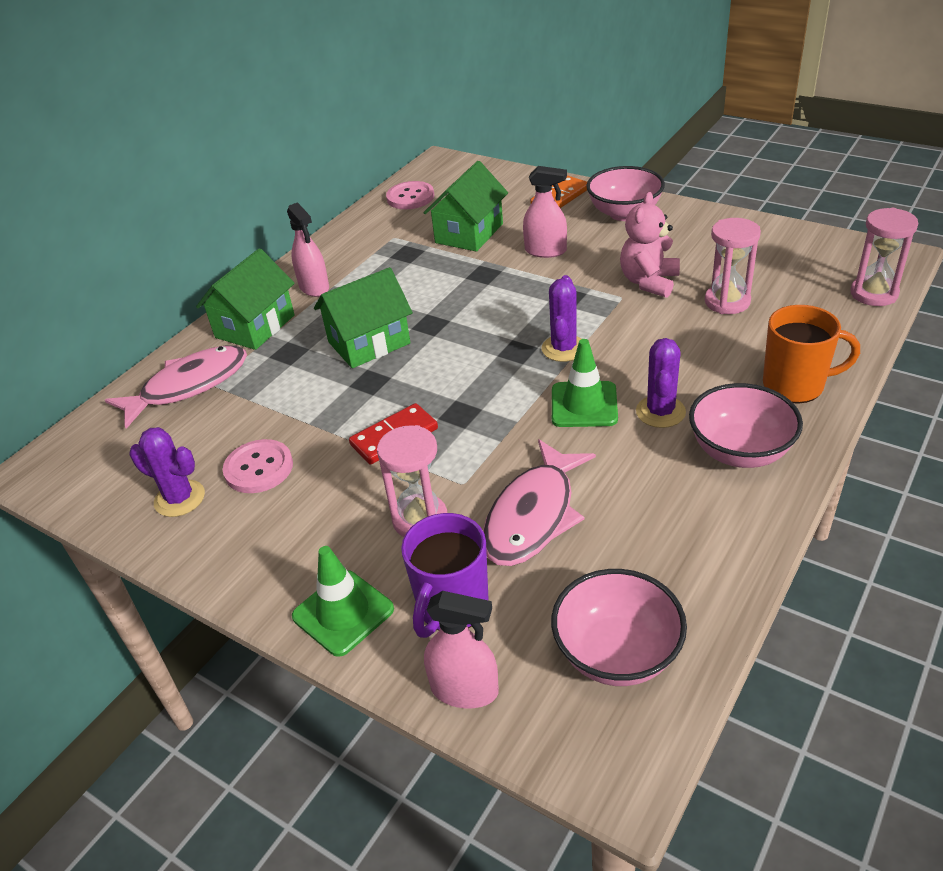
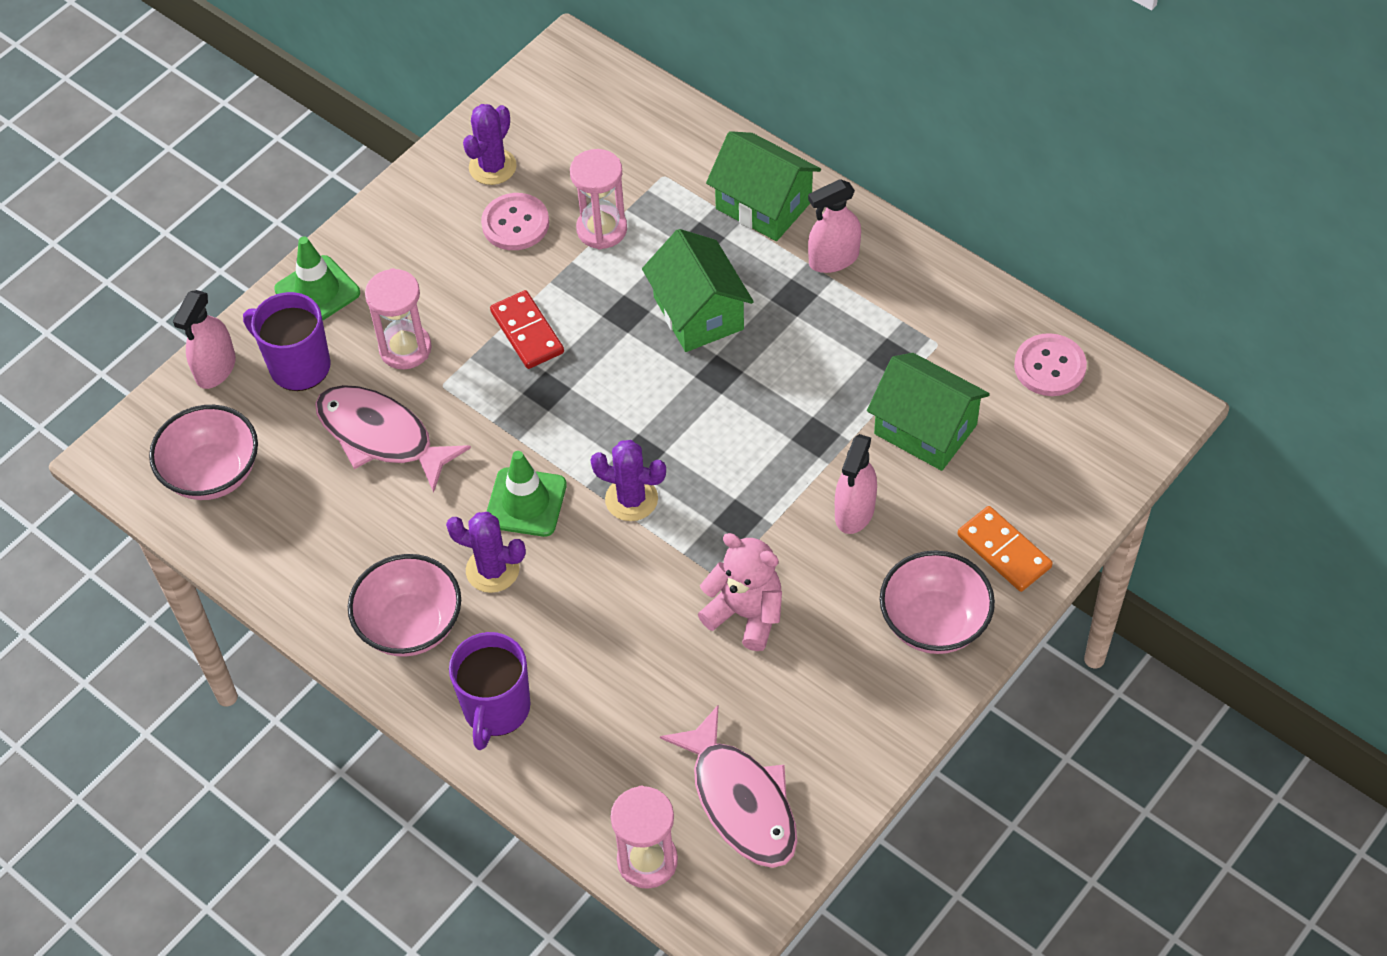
camera: 95 degrees right, 15 degrees up
(189, 386) = (666, 156): pink fish -> pink fish (740, 801)
(727, 302) = (677, 689): pink hourglass -> pink hourglass (602, 229)
(795, 385) = (496, 710): orange mug -> purple mug

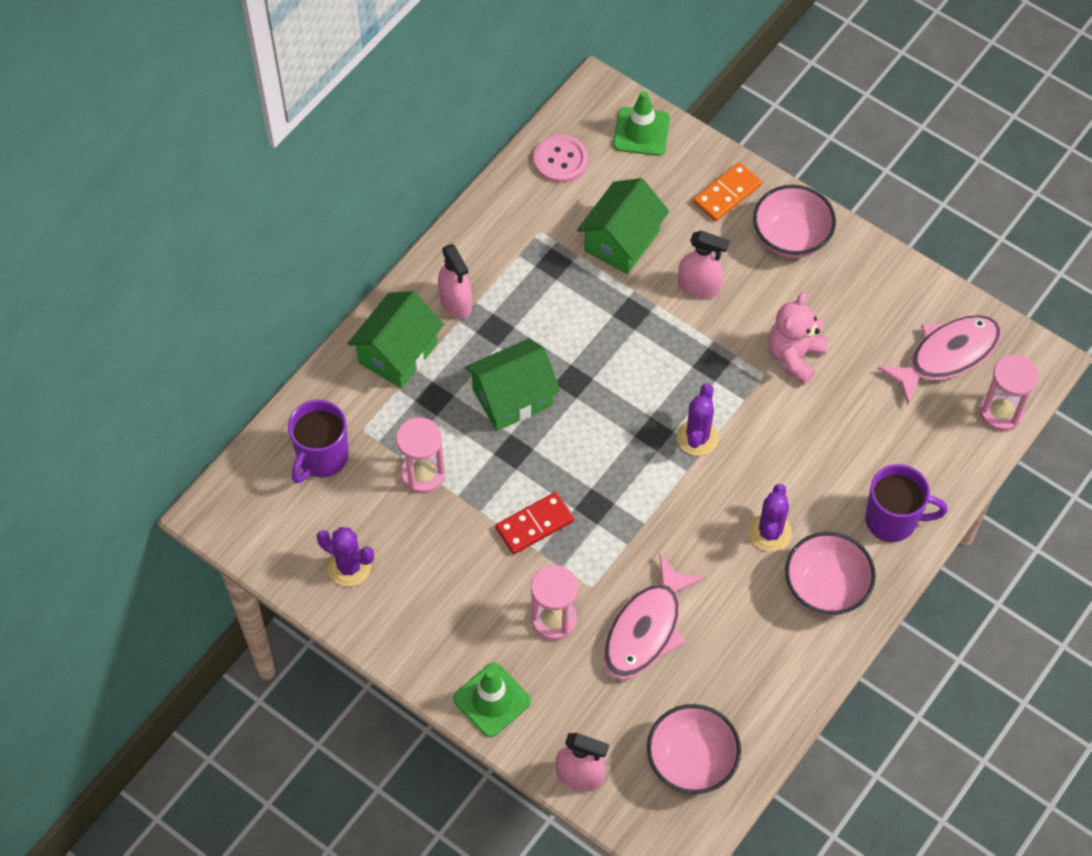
camera: 95 degrees left, 5 degrees up
(298, 366) = (575, 706): purple mug -> purple mug (322, 457)
(515, 224) = (415, 543): pink button -> none
(526, 502) = (705, 513): green traffic cone -> green traffic cone (641, 132)

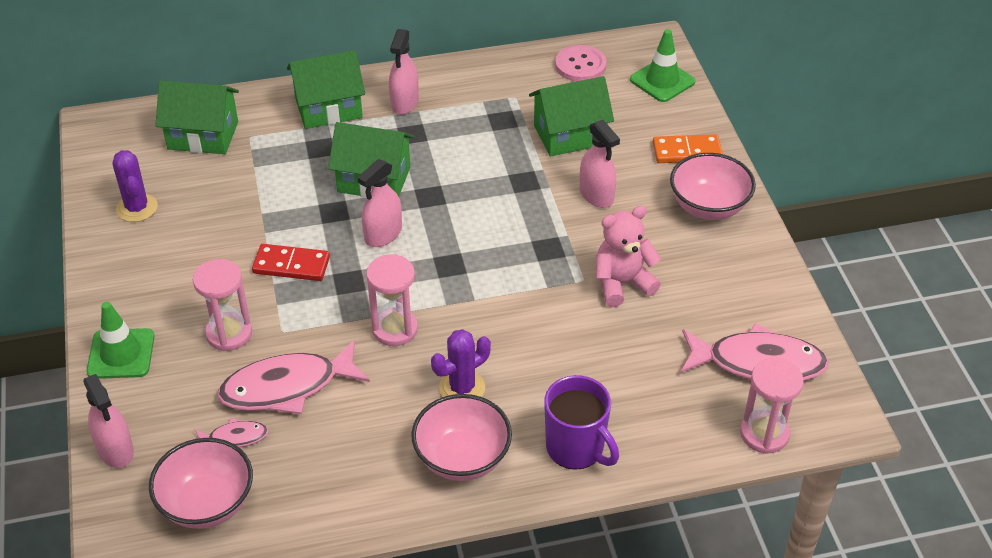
camera: 40 degrees right, 15 degrees down
(322, 457) = (203, 135): purple mug -> green house
(423, 474) = (255, 186): pink hourglass -> pink hourglass (394, 329)
(575, 444) = (383, 234): none -> pink spray bottle
(654, 698) = (234, 437): none -> pink fish
(697, 437) = (480, 288): purple cactus -> none

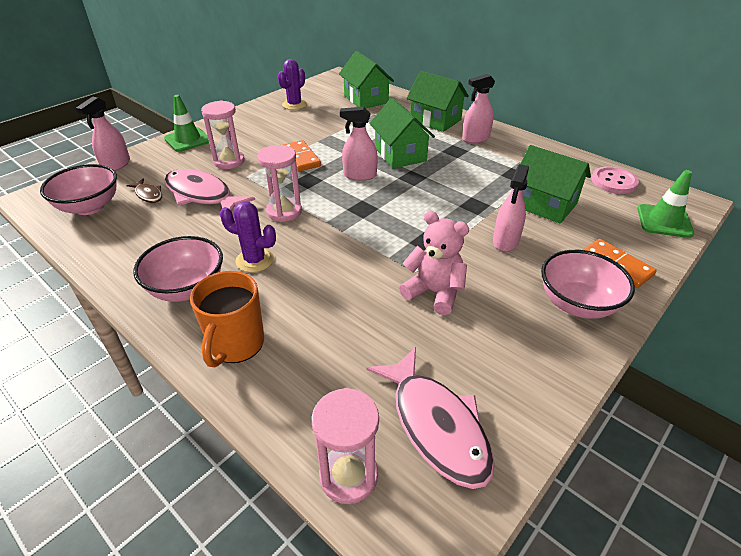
camera: 55 degrees right, 5 degrees down
(234, 437) = (148, 195): pink fish -> brown fish
(291, 265) = (301, 158): red domino -> orange domino
(576, 448) = (236, 344): purple mug -> orange mug

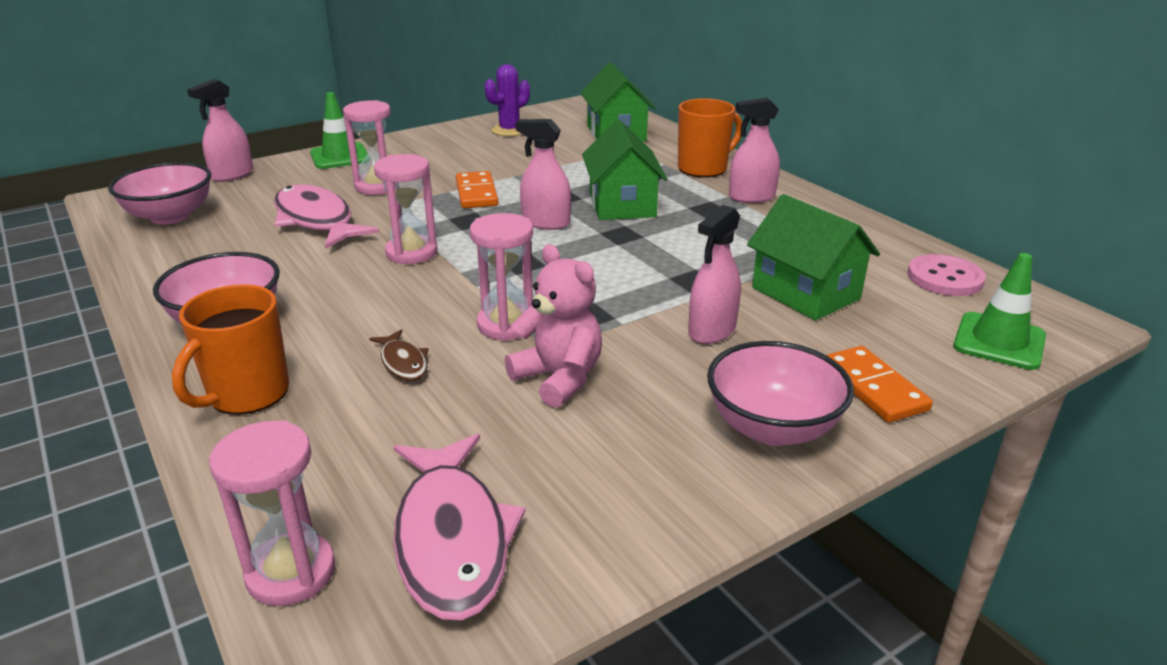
camera: 15 degrees right, 10 degrees down
(148, 195) = (249, 212): brown fish -> brown fish (403, 363)
(255, 260) = (335, 303): purple cactus -> none
(379, 258) = (506, 325): none -> pink hourglass
(435, 120) = (703, 168): green house -> orange mug

